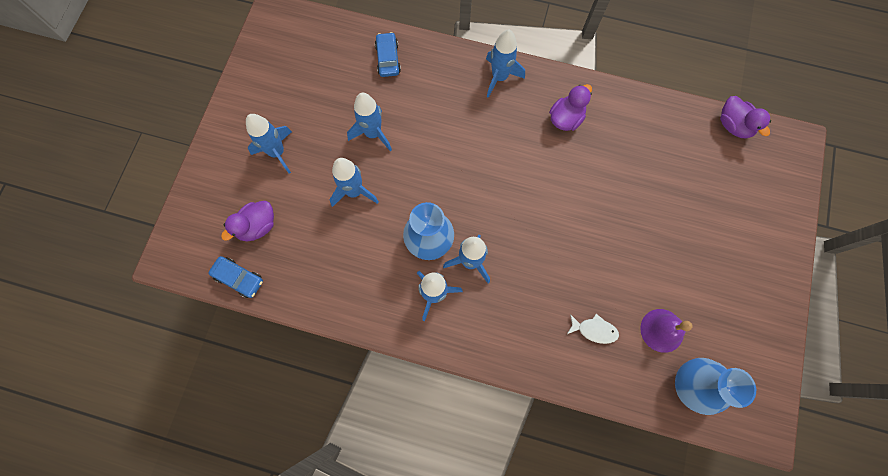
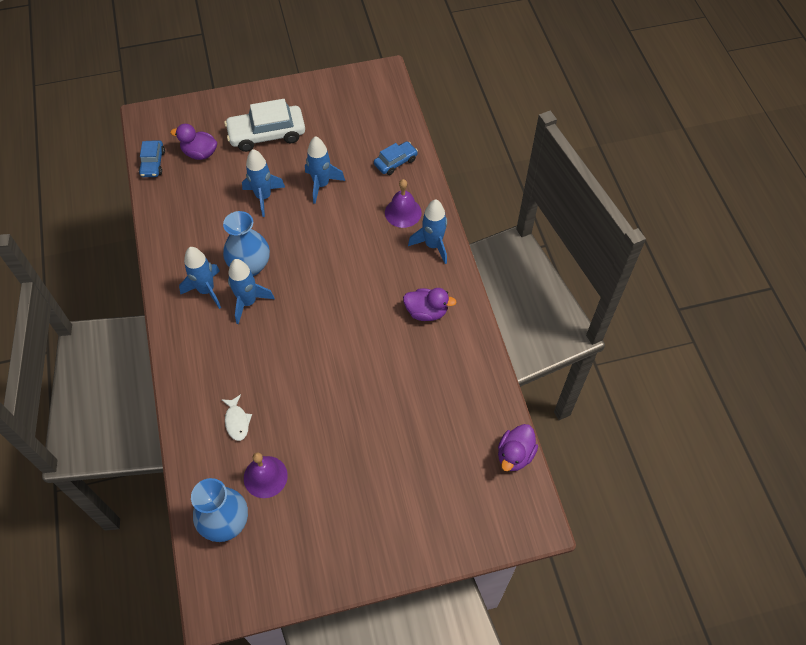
camera: 60 degrees right, 15 degrees down
(277, 152) = (267, 134): blue rocket -> white car
(449, 82) = (403, 212): none -> purple bell

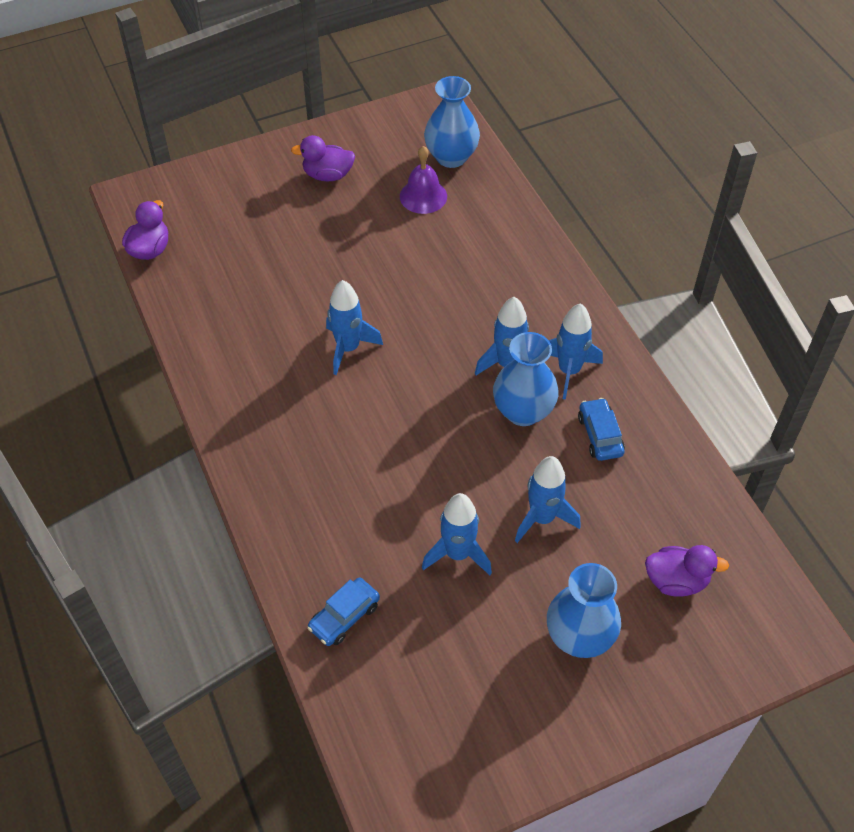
camera: 170 degrees right, 5 degrees down
(153, 163) = (742, 550): blue car -> blue car (600, 435)
(237, 421) = (472, 238): white fish -> none
(267, 134) = (579, 637): white car -> blue vase
(403, 212) = (318, 526): purple bell -> none
(426, 312) = (266, 386): purple duck -> purple duck (328, 175)
(433, 245) = (266, 480): blue rocket -> blue rocket (348, 348)

